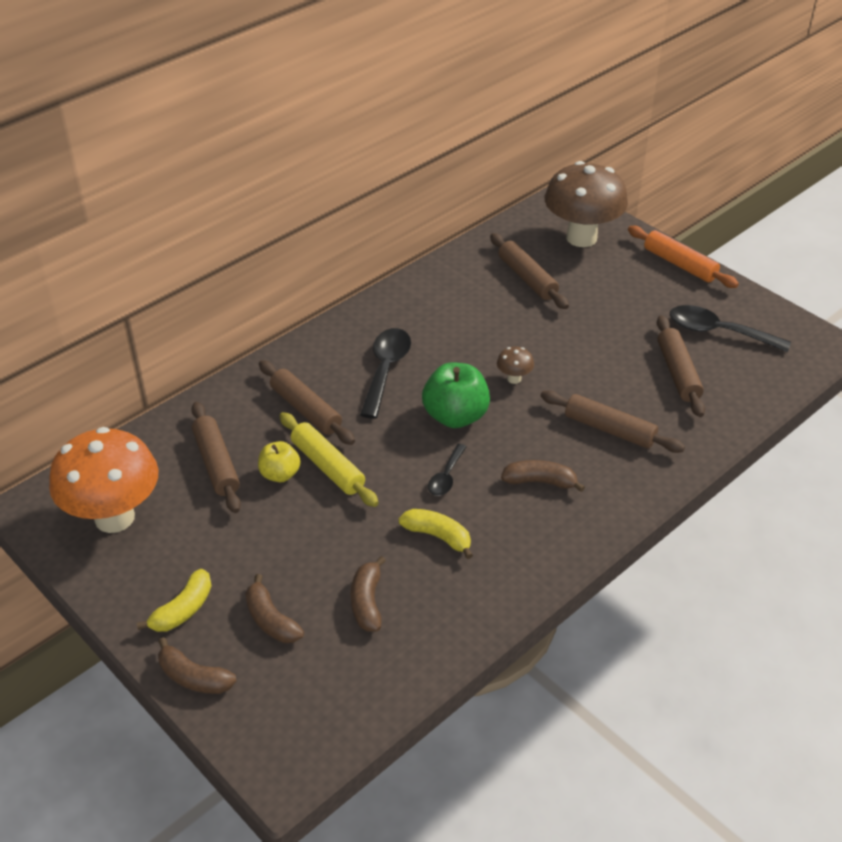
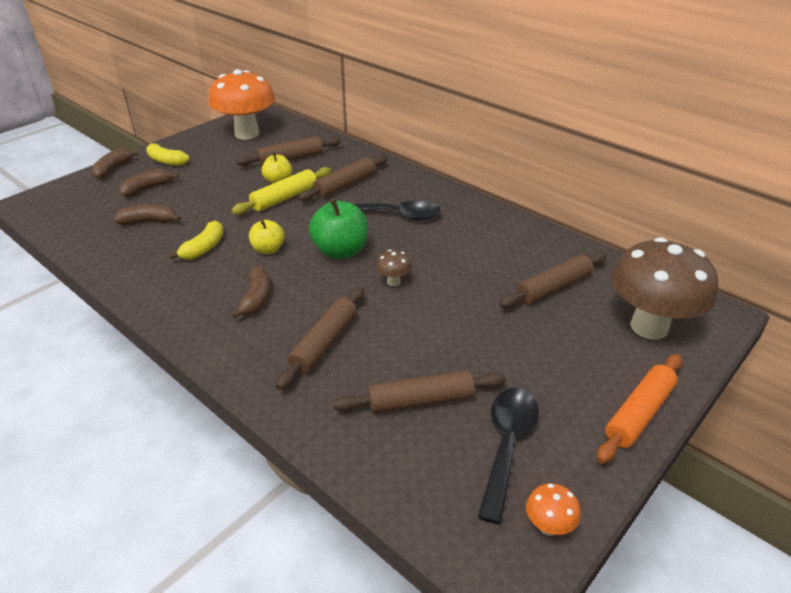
camera: 85 degrees right, 5 degrees down
(446, 477) = (268, 249): black spoon -> yellow apple
(785, 323) = (548, 526): none -> orange mushroom

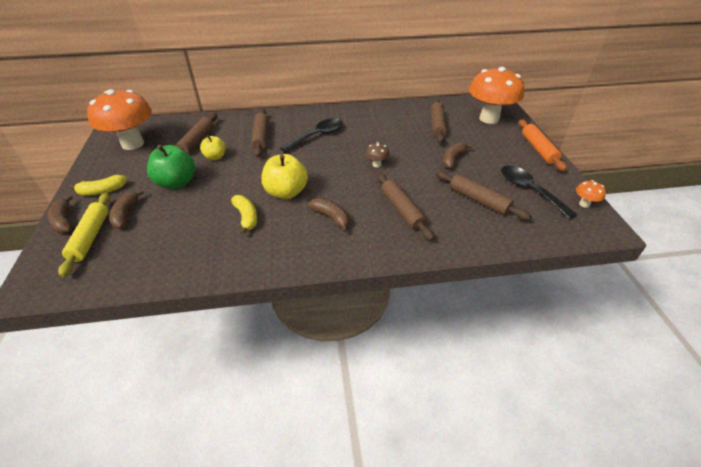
camera: 50 degrees left, 5 degrees up
(149, 222) = (174, 230): brown banana -> brown banana (453, 159)
(268, 249) = (286, 192): yellow apple -> yellow apple, size x1.67
(284, 198) = (239, 163): yellow rolling pin -> yellow rolling pin (90, 237)
(340, 251) = (325, 168): green apple -> green apple (176, 183)
(420, 401) = (479, 200): brown rolling pin -> brown rolling pin turned 75 degrees counterclockwise
(649, 326) = (489, 118): brown mushroom -> orange mushroom

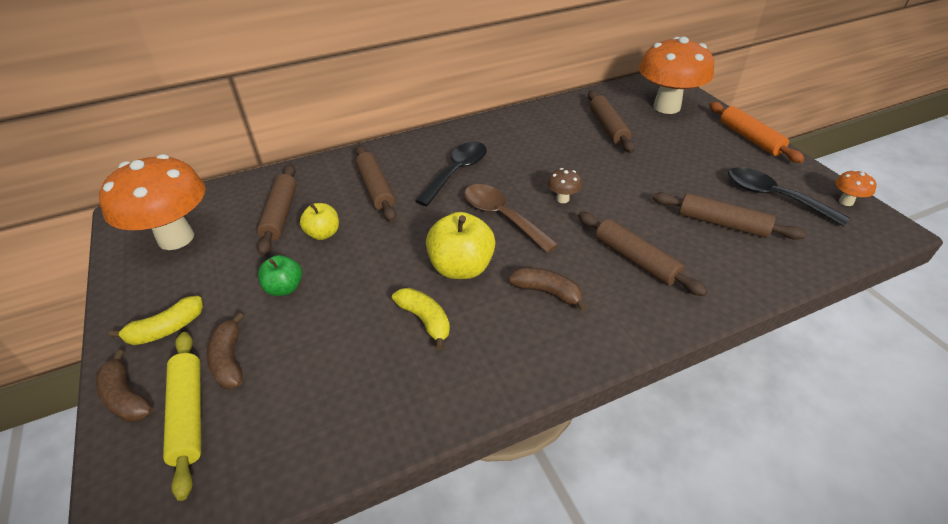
camera: 15 degrees left, 0 degrees up
(176, 183) = (284, 288): green apple -> green apple, size x0.60
(330, 168) = (502, 216): none -> brown spoon
(453, 159) = (656, 172): brown banana -> none

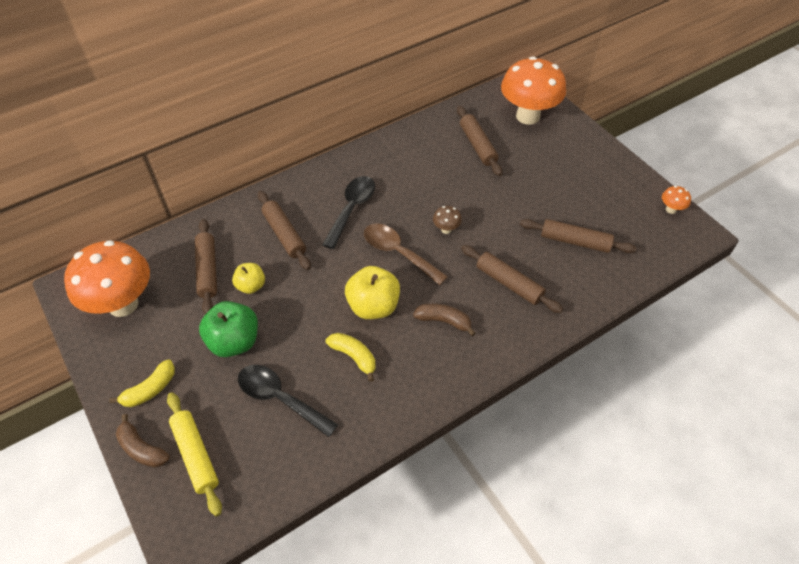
camera: 10 degrees left, 10 degrees up
(230, 360) = (211, 409): brown banana -> none
(284, 288) = (234, 341): green apple -> green apple, size x1.67
(750, 138) = (599, 148): orange rolling pin -> none
(773, 197) = (615, 210): black spoon -> black spoon (280, 398)

